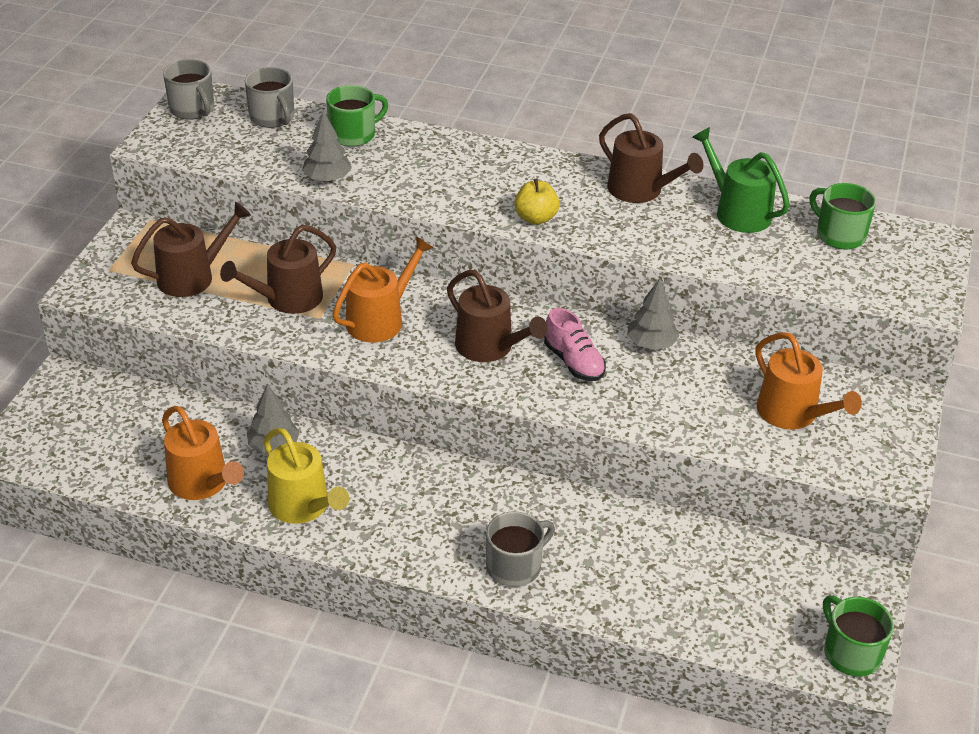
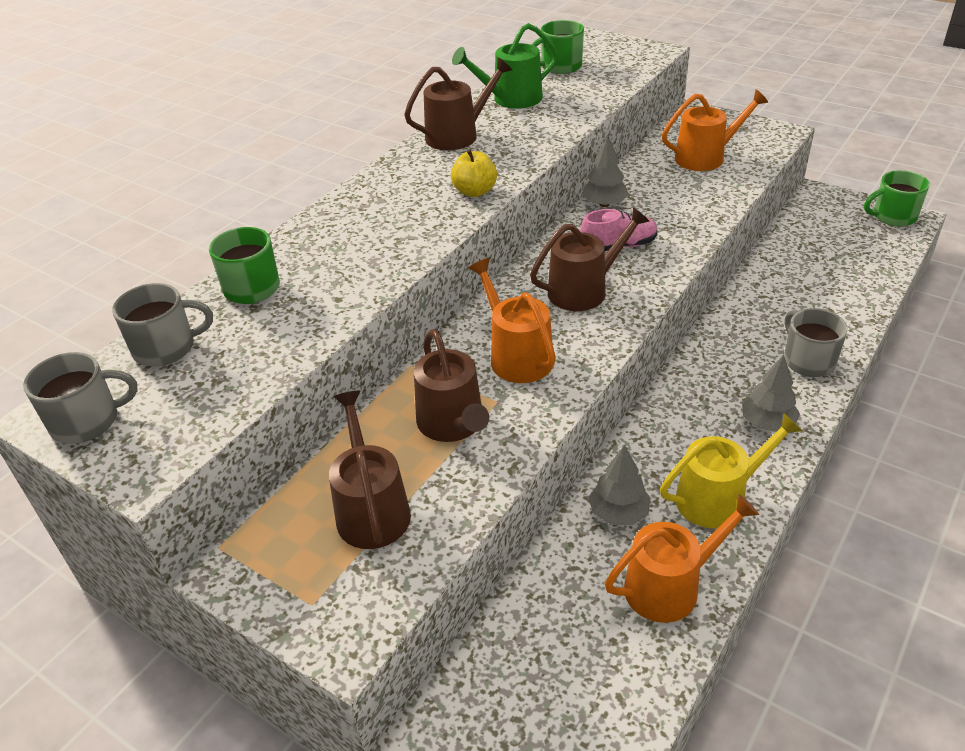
camera: 70 degrees left, 0 degrees up
(327, 179) = (330, 315): grey tree -> grey tree (767, 423)

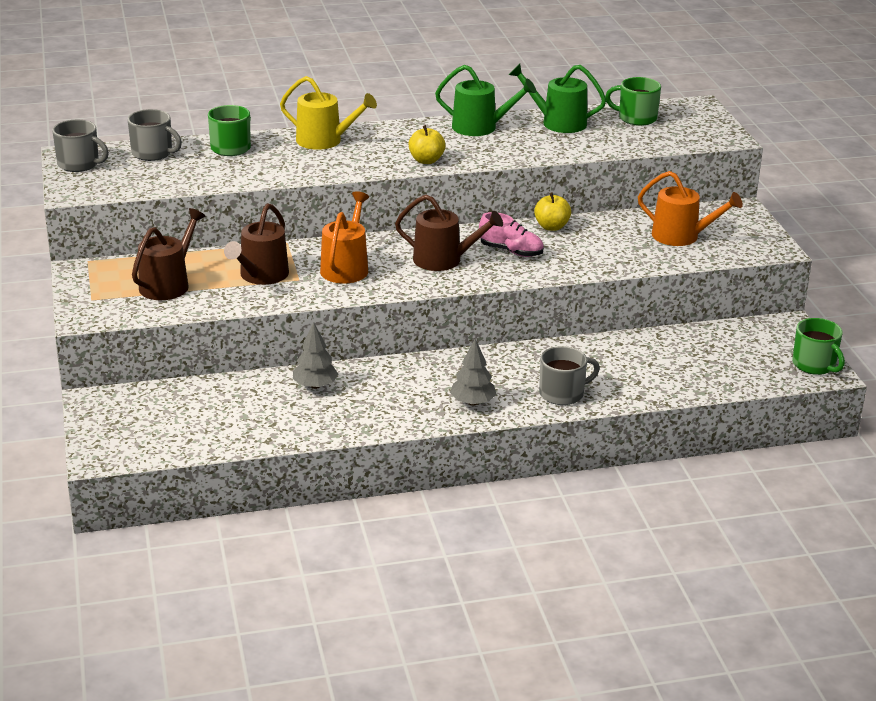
camera: 40 degrees right, 10 degrees down
(457, 135) = (480, 127): brown watering can -> green watering can
(604, 204) = (551, 227): grey tree -> yellow apple
(670, 586) = (284, 424): orange watering can -> none
(717, 498) = (377, 411): yellow watering can -> yellow watering can (324, 141)
(808, 361) = (563, 393): grey mug -> grey mug turned 45 degrees clockwise
(893, 216) = (814, 365): green mug -> green mug turned 150 degrees counterclockwise

